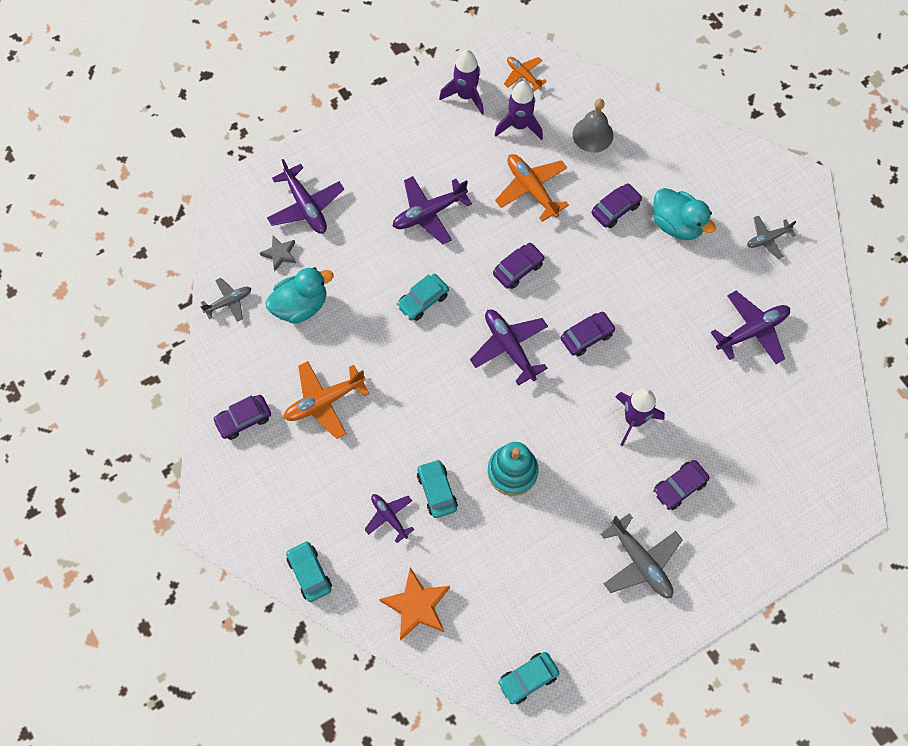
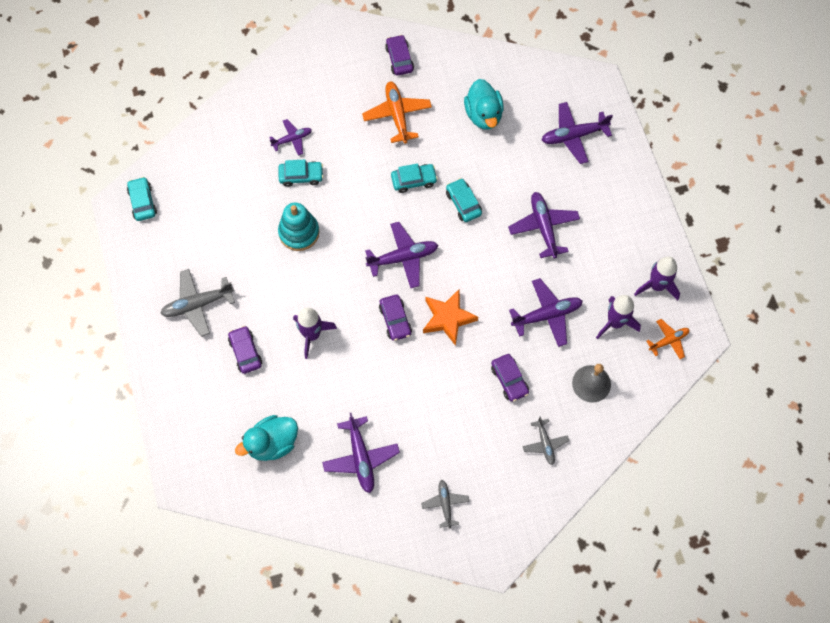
camera: 105 degrees right, 0 degrees up
(229, 302) = (500, 66): grey plane -> grey plane (545, 444)
(280, 254) = (534, 109): grey star -> none
(309, 573) = (268, 79): turquoise car -> turquoise car (414, 180)
(417, 606) = (220, 143): orange star -> orange star (448, 318)
(518, 269) = (472, 283): purple car -> none
(531, 189) = (547, 315): orange plane -> purple plane
(677, 224) = (480, 428): turquoise duck -> turquoise duck (272, 443)

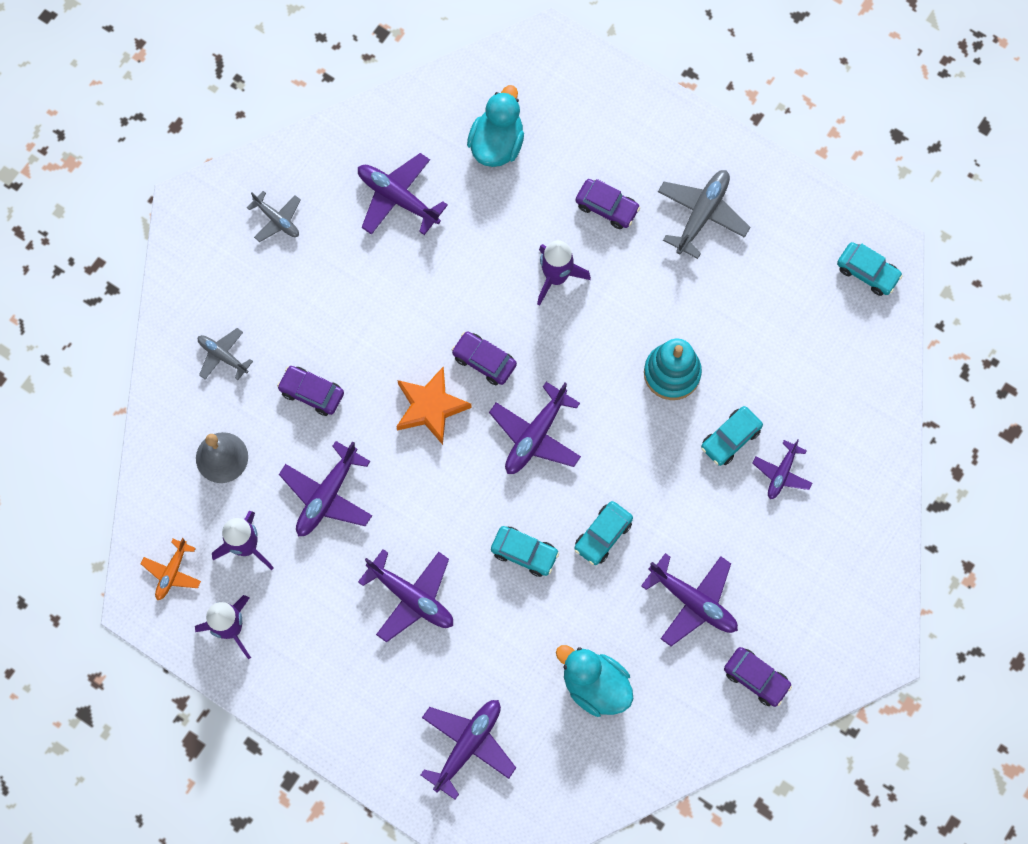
camera: 140 degrees right, 5 degrees up
(397, 115) = (693, 602): orange plane -> purple plane

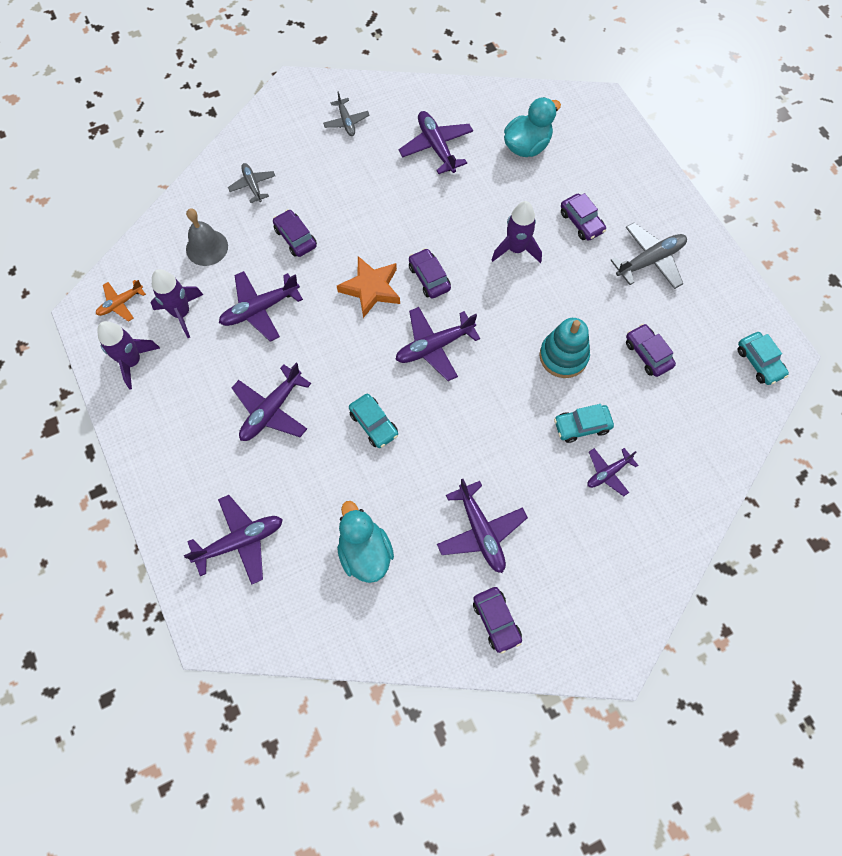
camera: 30 degrees right, 5 degrees down
(411, 597) = (271, 410): purple plane -> purple plane turned 60 degrees clockwise
(603, 535) = (440, 443): turquoise car -> none
(754, 324) = (647, 354): none -> purple car

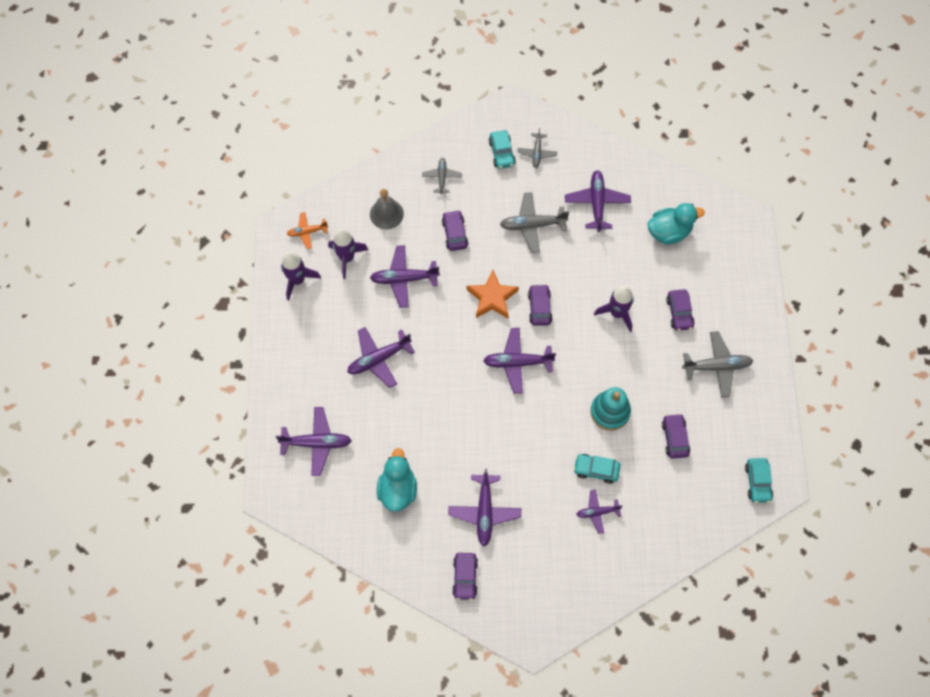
camera: 25 degrees right, 0 degrees up
(374, 424) = (446, 401): turquoise car -> turquoise car (502, 153)
(378, 195) = (532, 225): none -> grey plane

